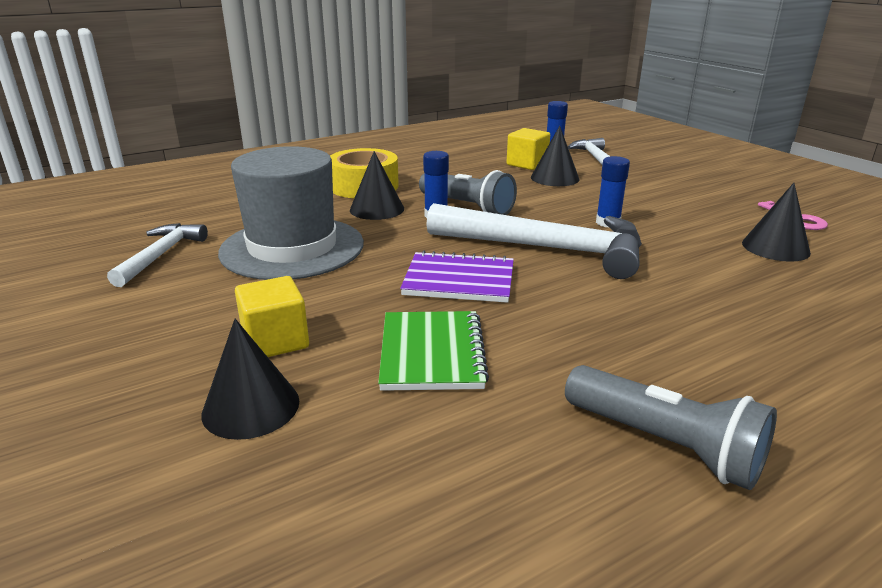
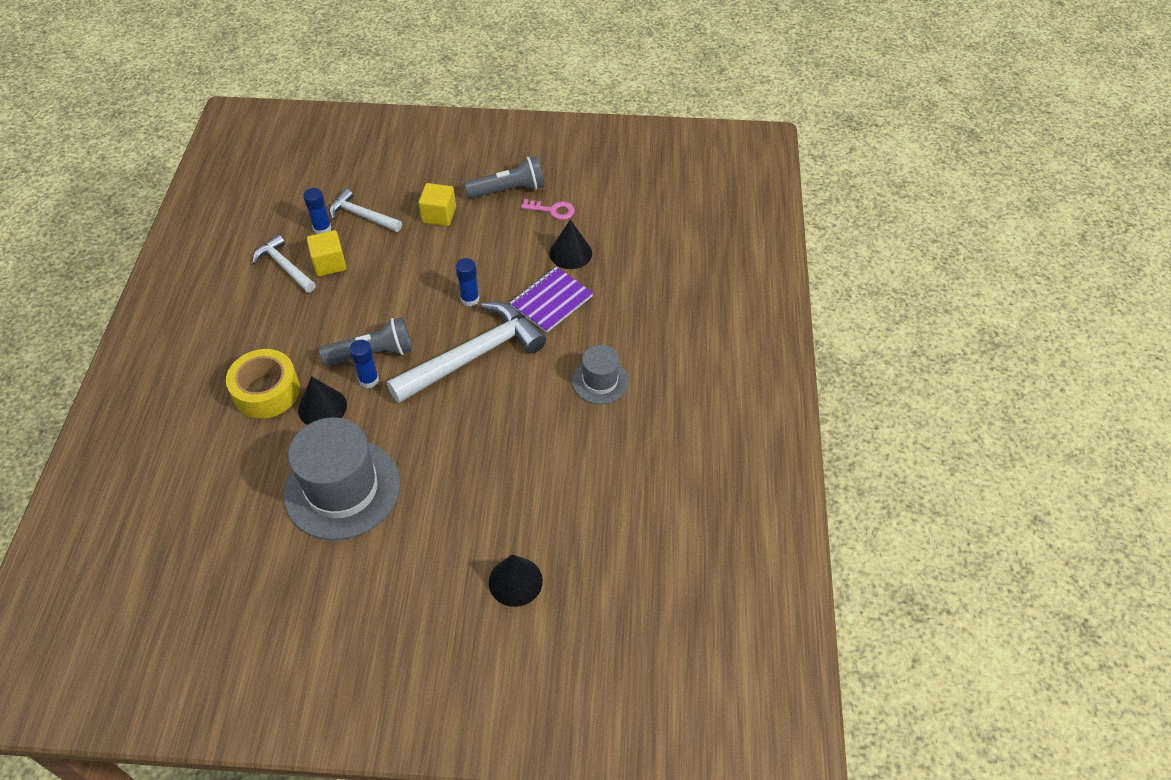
camera: 55 degrees left, 25 degrees up
(161, 255) = (280, 572): white hammer -> white hammer (285, 266)
(275, 341) = (461, 547): yellow cube -> yellow cube (439, 215)
(432, 353) = (533, 482): green notebook -> none
(459, 280) = (471, 425): purple notebook -> purple notebook (551, 301)
(555, 178) = (373, 269): black cone -> none
(659, 338) = (600, 381): none -> grey hat
(665, 445) = (663, 441): grey flashlight -> grey flashlight (509, 190)

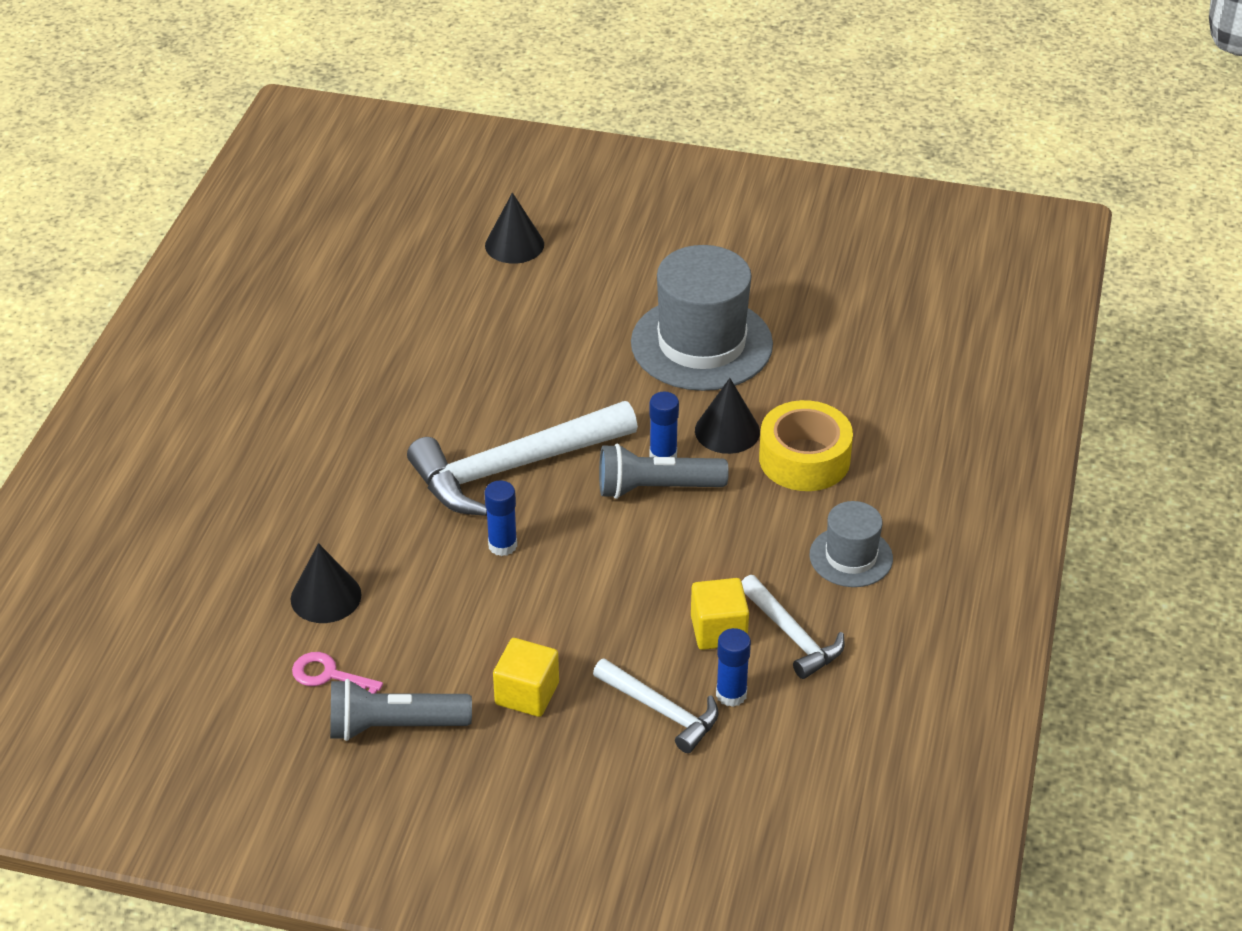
camera: 170 degrees left, 10 degrees down
(551, 301) = (381, 527): purple notebook -> none
(600, 381) = (350, 416): grey hat -> grey hat (851, 557)

